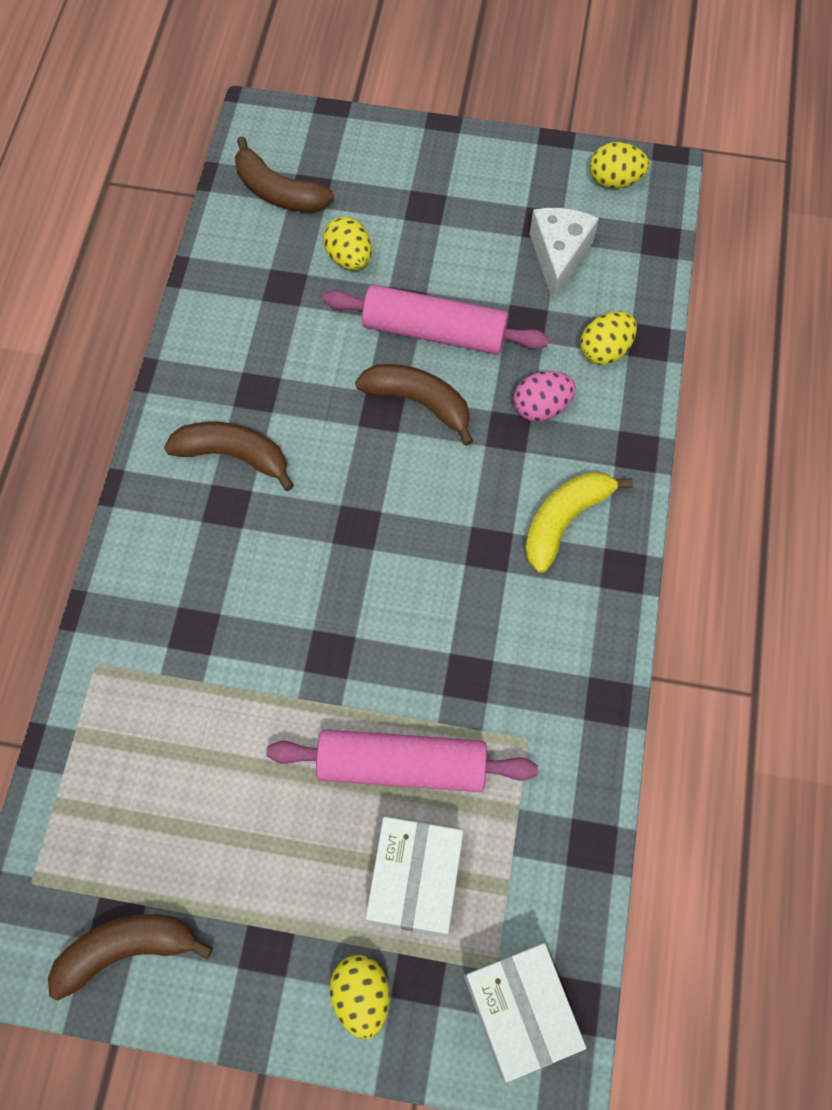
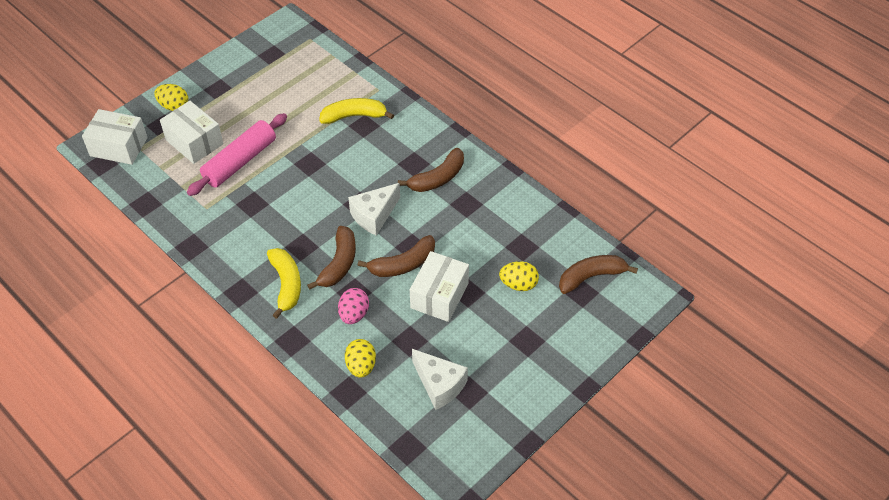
camera: 125 degrees right, 15 degrees down
(127, 949) = (259, 53): brown banana -> brown banana (339, 264)
(183, 659) = (354, 116): none -> yellow banana
(364, 492) = (374, 215): none -> white cheese
(434, 331) = (439, 295): pink rolling pin -> white box
(614, 180) = (470, 453): yellow egg -> none

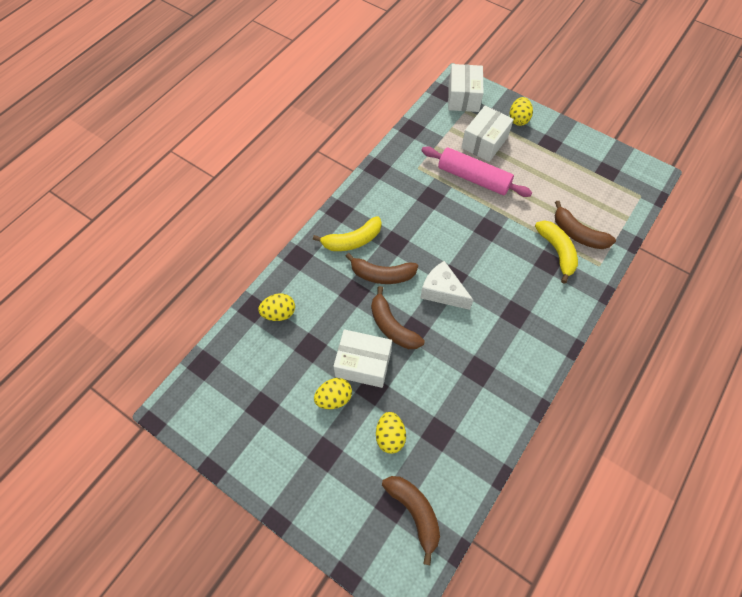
camera: 80 degrees right, 10 degrees up
(354, 314) = (331, 297): pink egg -> none
(437, 178) = (503, 338): brown banana -> brown banana (578, 234)
(439, 385) = (267, 380): white cheese -> none
(471, 325) = (334, 398): none -> yellow egg

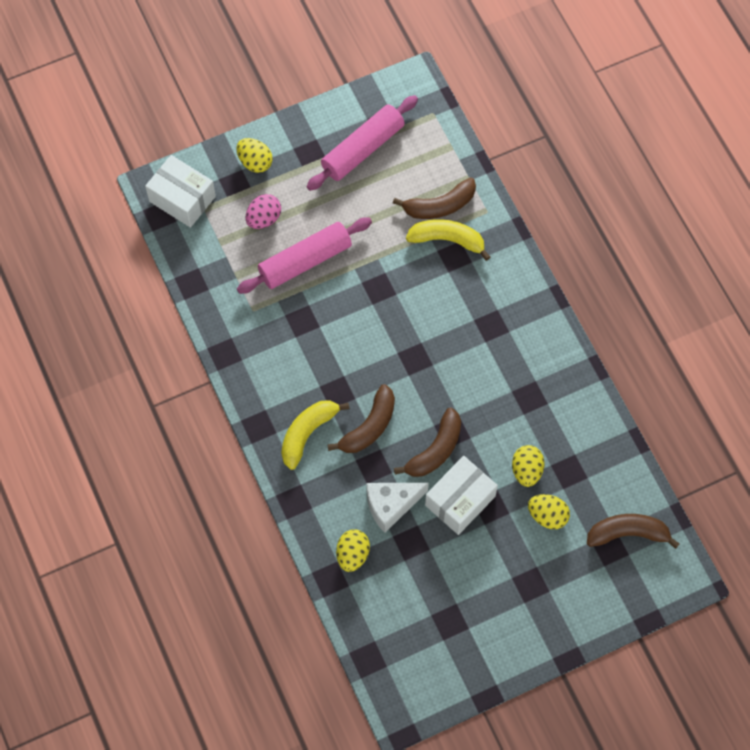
camera: 60 degrees left, 5 degrees up
(334, 398) = (480, 547): yellow egg -> yellow egg (526, 470)
(352, 240) = (307, 433): yellow banana -> yellow banana turned 150 degrees counterclockwise
(392, 326) = (435, 450): brown banana -> brown banana turned 45 degrees counterclockwise
(442, 292) = (425, 379): white cheese -> white cheese (391, 505)
(484, 142) = (264, 219): white box -> pink egg
(578, 169) = (362, 149): none -> pink rolling pin

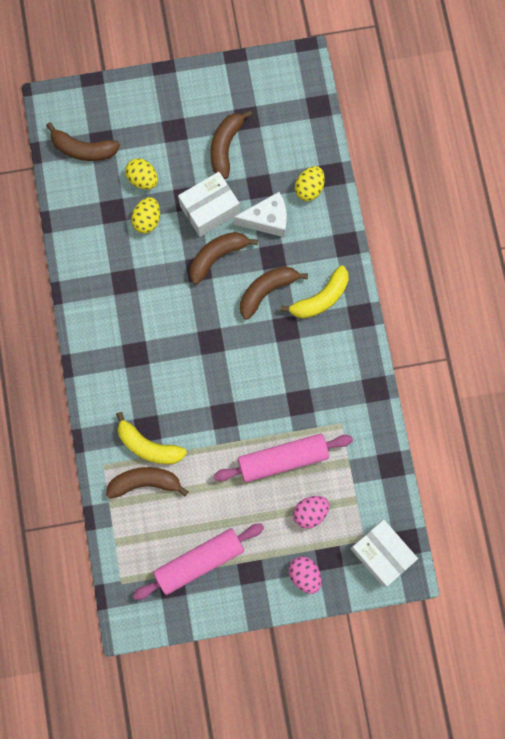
camera: 165 degrees left, 10 degrees up
(255, 162) = (304, 575): yellow egg -> pink egg
(464, 580) = (225, 146): none -> brown banana

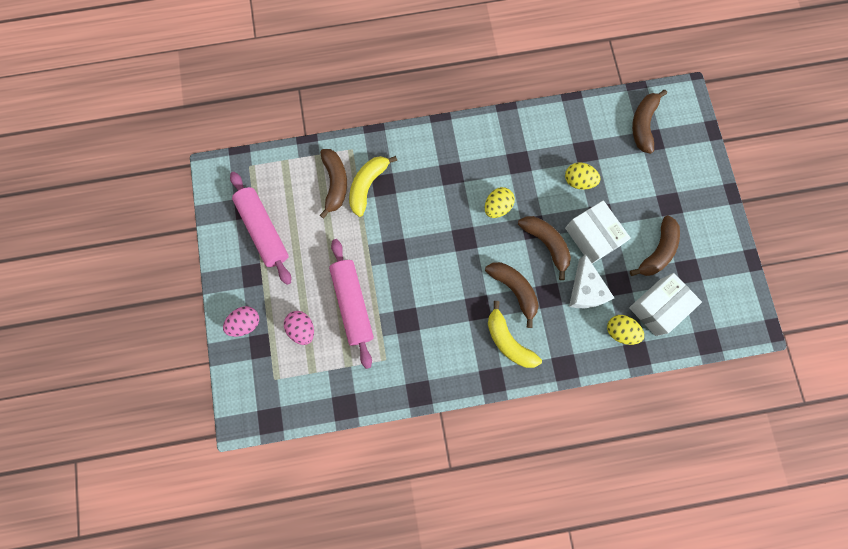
camera: 90 degrees right, 0 degrees up
(143, 179) = (618, 176): yellow egg -> yellow egg (497, 207)
(225, 146) = (657, 251): brown banana -> brown banana turned 105 degrees clockwise
(381, 554) = (260, 396): white box -> white box (658, 307)

